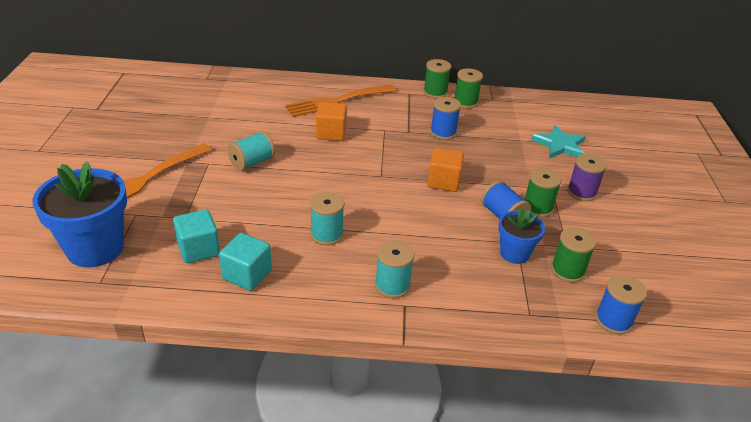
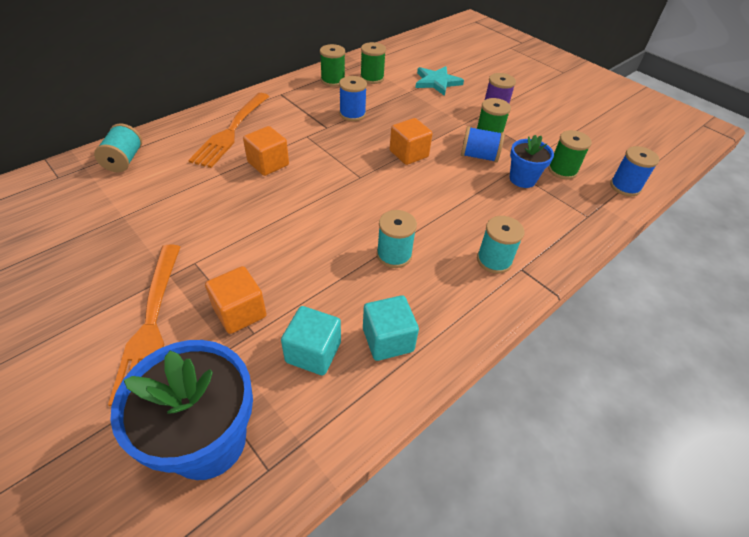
camera: 45 degrees left, 10 degrees up
(193, 203) = (240, 312): none -> orange cube
(252, 162) = (237, 234): turquoise spool -> turquoise spool (124, 160)
(435, 92) = (299, 83): green spool -> green spool (372, 78)

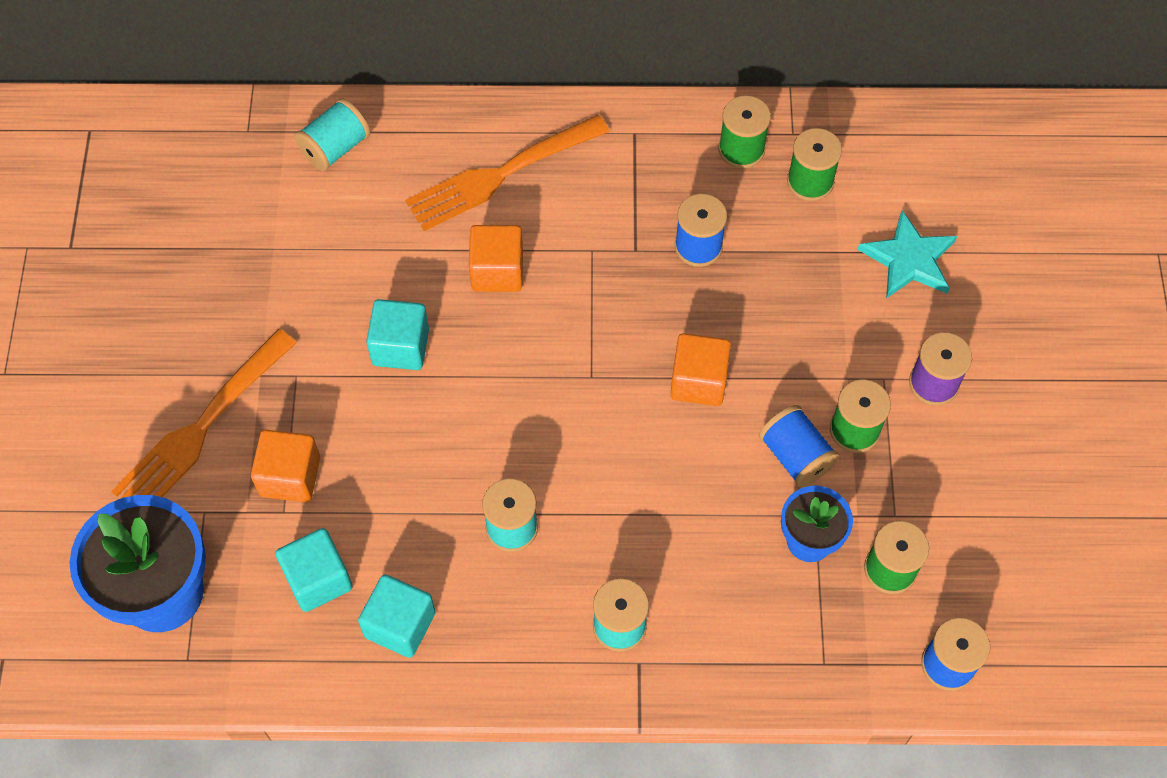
camera: 45 degrees right, 15 degrees up
(247, 217) = (400, 347): none -> turquoise cube

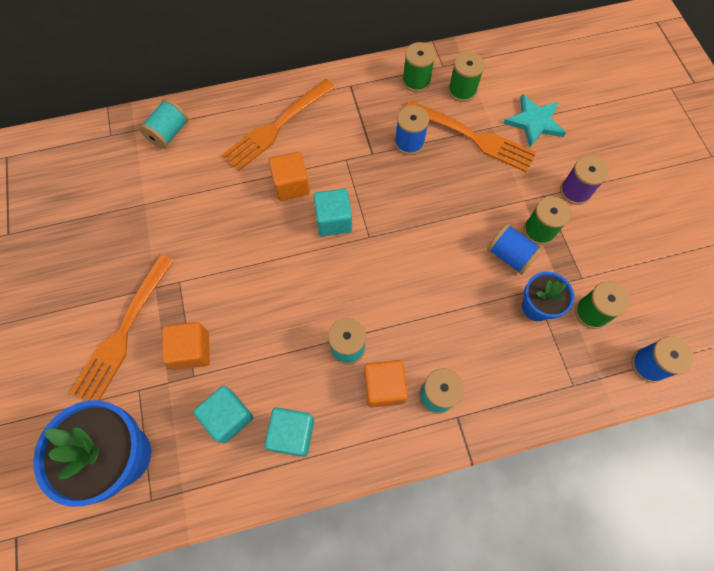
camera: 15 degrees left, 5 degrees up
(400, 347) = (243, 247): turquoise cube -> turquoise cube (333, 220)
(698, 381) = (436, 224): orange cube -> orange cube (384, 387)
(800, 260) = (472, 137): none -> orange fork

